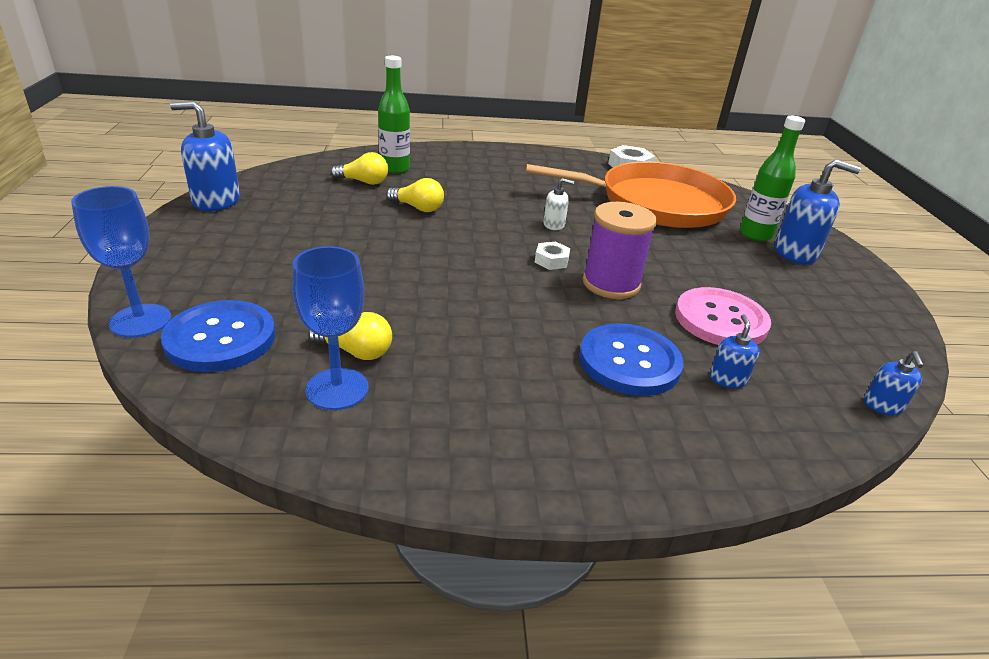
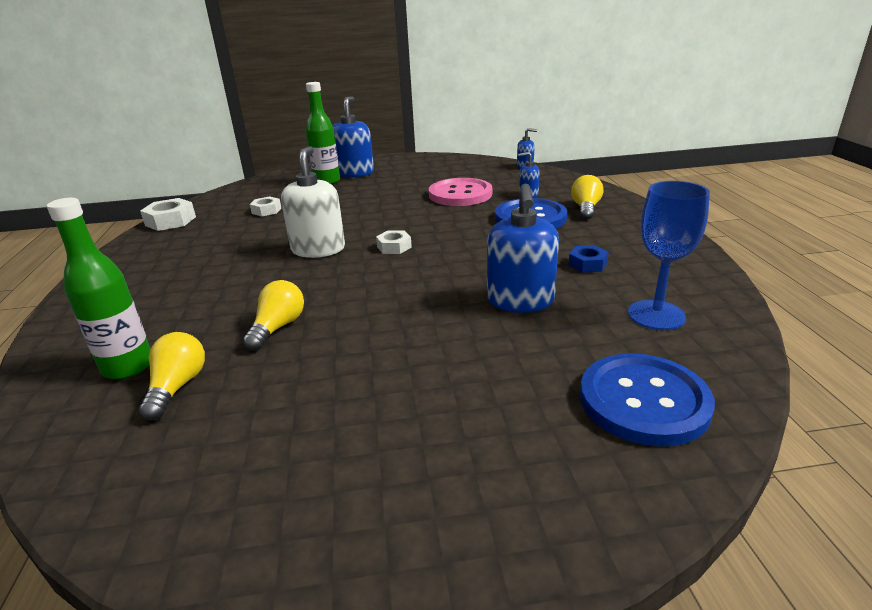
camera: 90 degrees left, 5 degrees down
(140, 321) = (663, 485): blue goblet -> none
(216, 201) = (246, 554): blue soap dispenser -> blue soap dispenser (520, 301)
(355, 351) = (599, 316): yellow light bulb -> yellow light bulb (586, 208)
(473, 374) = (587, 264): none -> blue nut
(554, 225) = (318, 249): white soap dispenser -> white soap dispenser, size x1.93
(611, 284) = (426, 224): purple spool -> none
(656, 203) = (266, 210): orange pan -> white nut

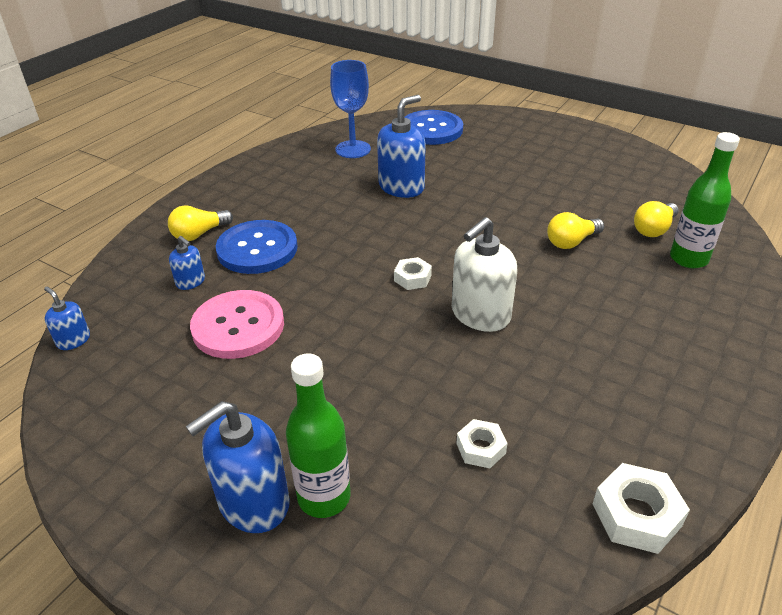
camera: 140 degrees left, 10 degrees up
(587, 264) = (317, 189): blue nut -> none

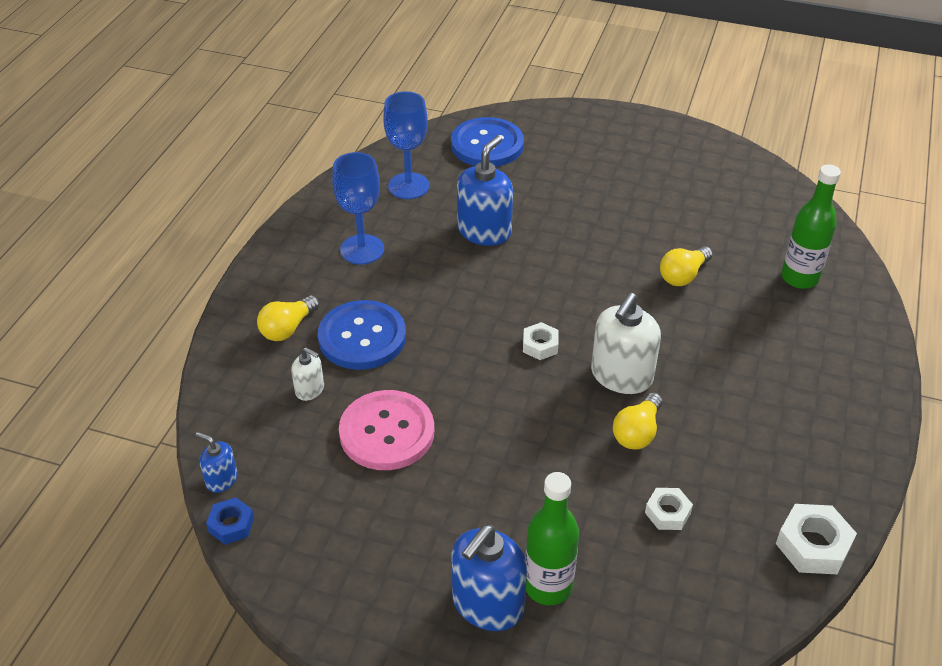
camera: 15 degrees left, 5 degrees up
(57, 379) = (231, 525): none -> blue nut
(190, 282) = (310, 389): blue soap dispenser -> white soap dispenser
(292, 187) = (362, 249): none -> blue goblet
(654, 229) = (759, 247): yellow light bulb -> yellow light bulb (637, 432)

